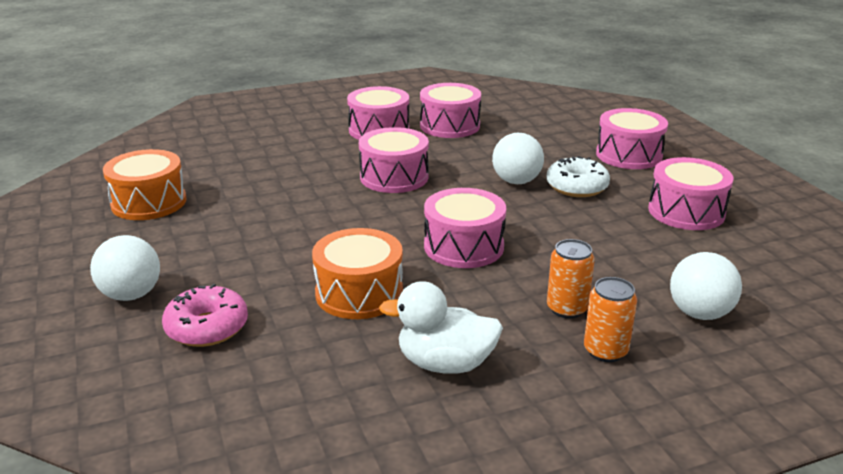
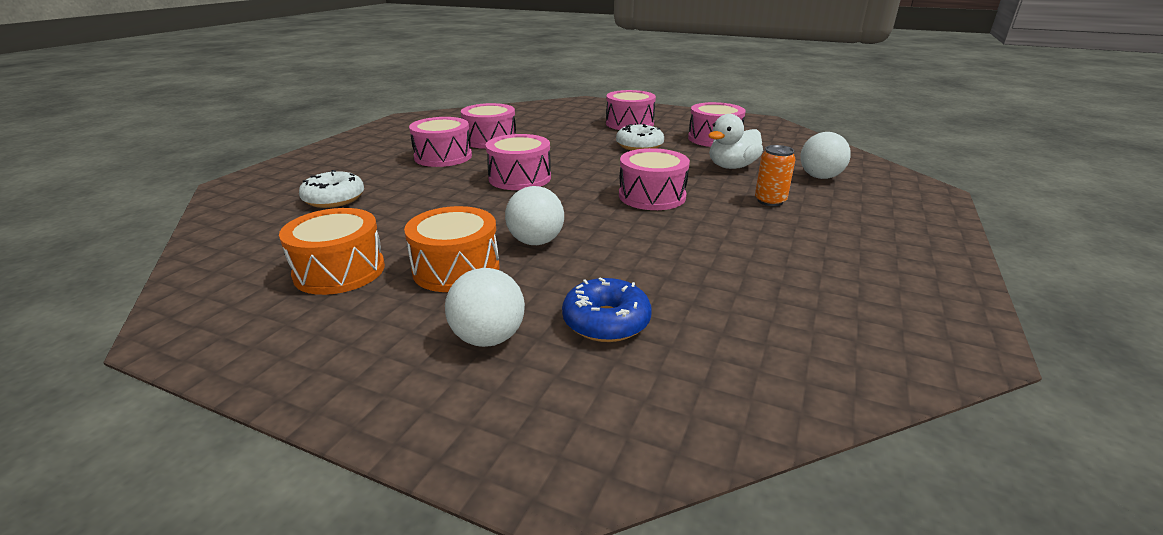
camera: 45 degrees left, 0 degrees up
(207, 327) = (606, 322): pink donut -> blue donut
(241, 141) = (334, 199): none -> white donut
(359, 293) = (654, 247): orange drum -> orange drum (456, 269)
(445, 363) = (785, 255): white duck -> white duck (732, 167)
(516, 181) = (601, 154): white ball -> white ball (536, 242)
(605, 351) = (828, 210): orange can -> none

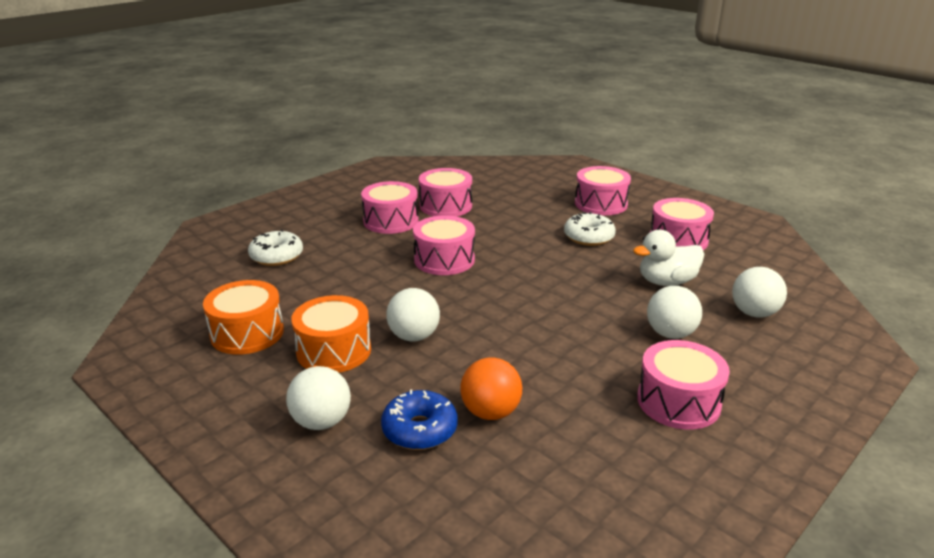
camera: 20 degrees right, 0 degrees up
(652, 196) = (554, 305): pink drum -> pink drum (678, 401)
(666, 291) = (490, 412): none -> orange ball
(770, 201) = (670, 334): orange can -> white ball

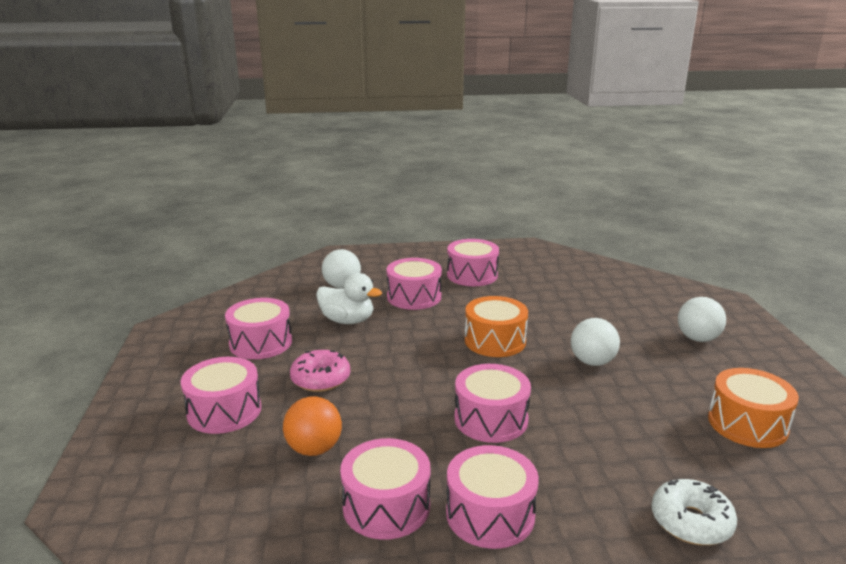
camera: 140 degrees left, 5 degrees down
(334, 350) = (667, 377): orange drum -> orange drum (495, 341)
(419, 430) = (634, 314): blue donut -> none
(490, 412) = (582, 306): orange ball -> orange ball (314, 449)
(589, 237) = (320, 379): white donut -> pink donut
(670, 334) = (414, 297): white ball -> pink drum

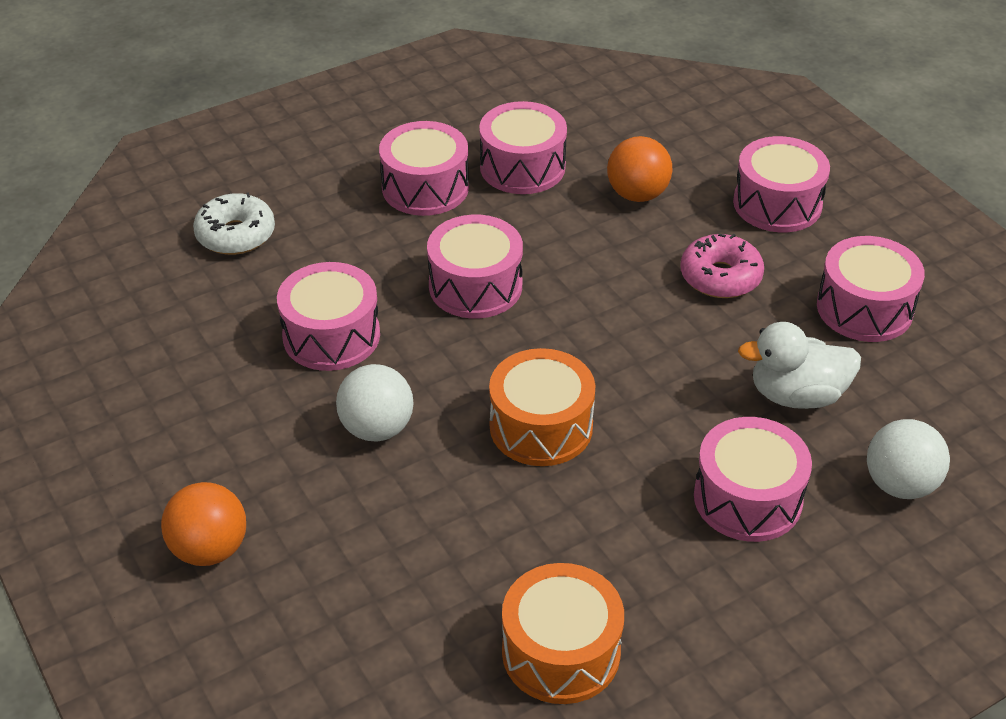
camera: 155 degrees right, 20 degrees up
(472, 275) = (694, 620): pink drum -> pink drum (331, 336)
(697, 338) = (210, 549): white ball -> orange ball
(747, 424) = (157, 377): orange drum -> orange drum (561, 652)

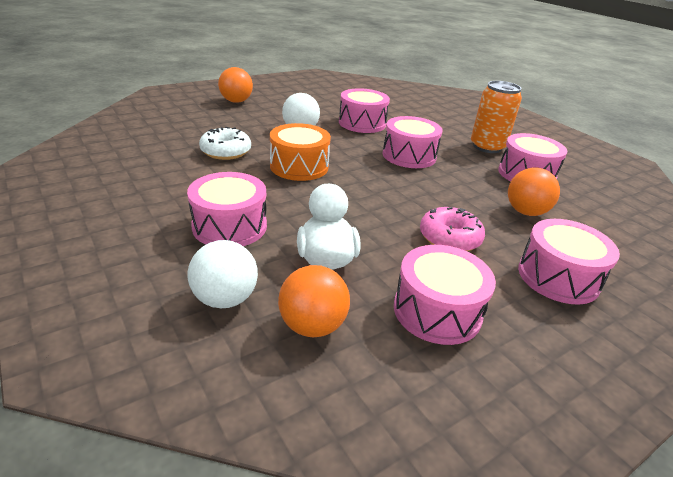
camera: 85 degrees right, 10 degrees down
(236, 235) = (426, 108): white donut -> white donut (226, 151)
(425, 187) = (487, 147): pink drum -> orange can
(561, 652) = (144, 162): orange drum -> none
(918, 407) = (312, 326): none -> orange ball

